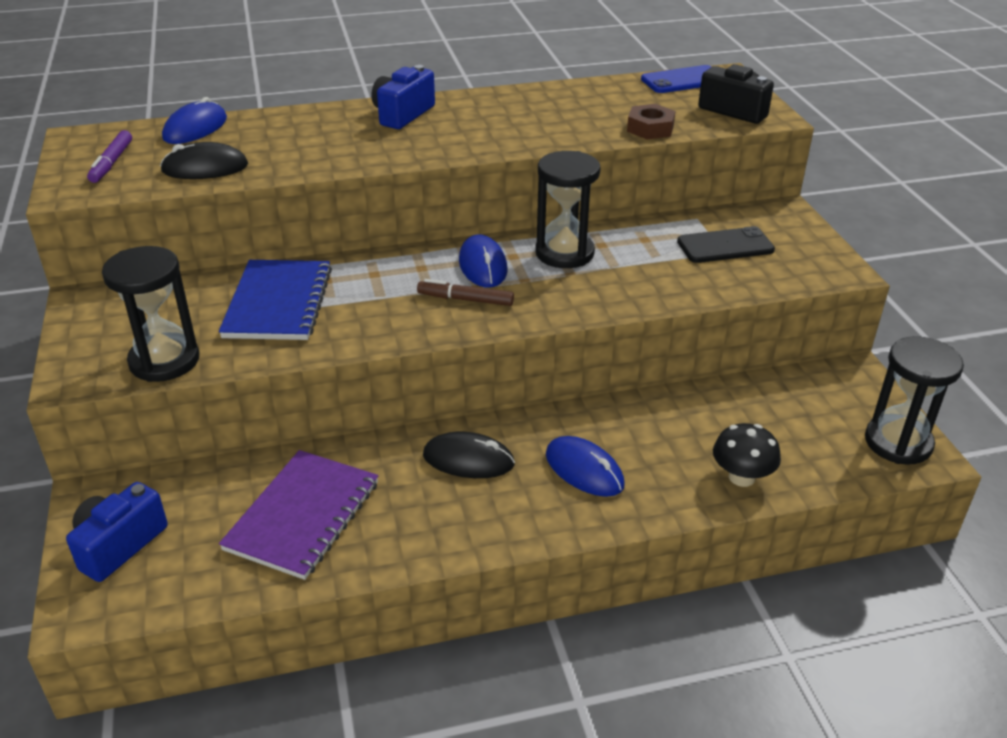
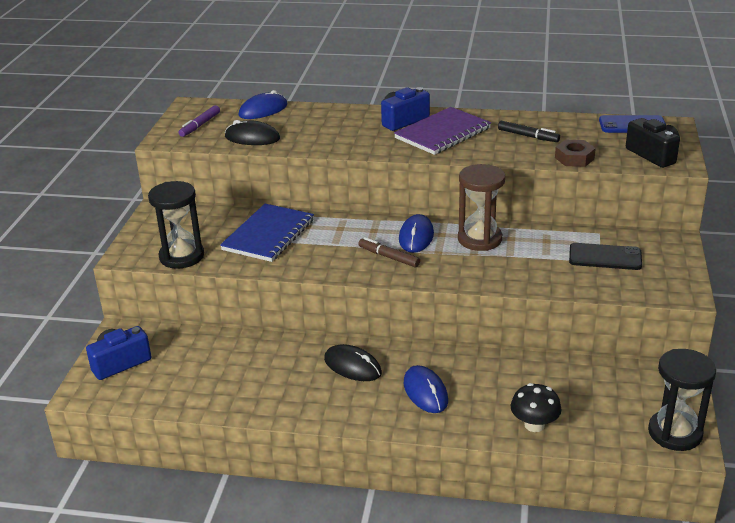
camera: 25 degrees right, 5 degrees down
(303, 516) = (230, 373): purple notebook -> purple notebook (443, 133)
(564, 253) = (479, 239): black hourglass -> brown hourglass
(575, 111) = (528, 136): none -> black marker

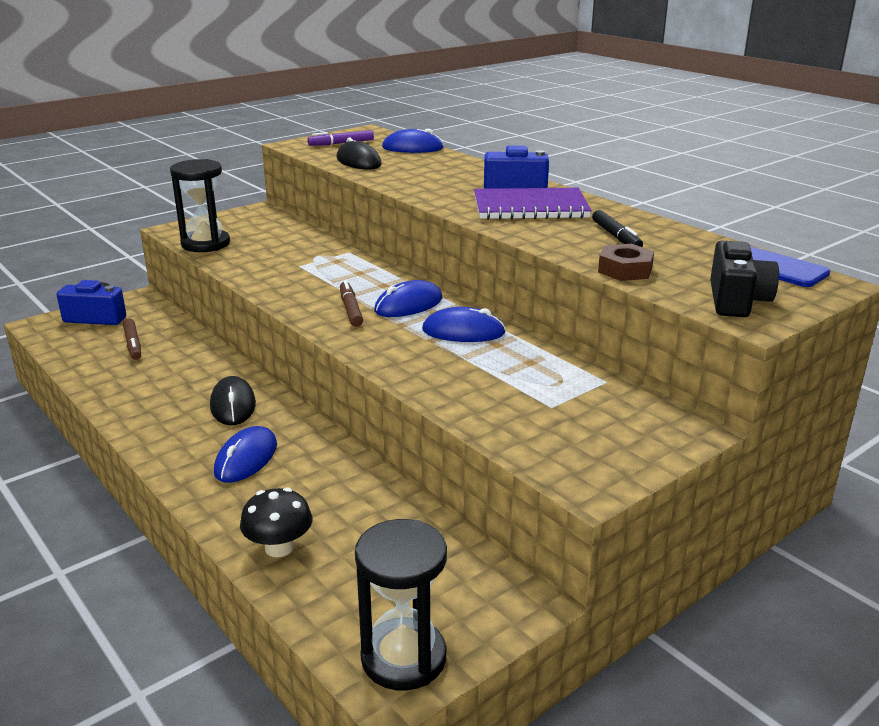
camera: 40 degrees right, 5 degrees down
(195, 366) = (133, 344): none -> brown marker
(268, 235) = (295, 255): blue notebook -> none
(479, 239) = (463, 331): brown hourglass -> blue mouse
(605, 257) = (564, 405): black phone -> none

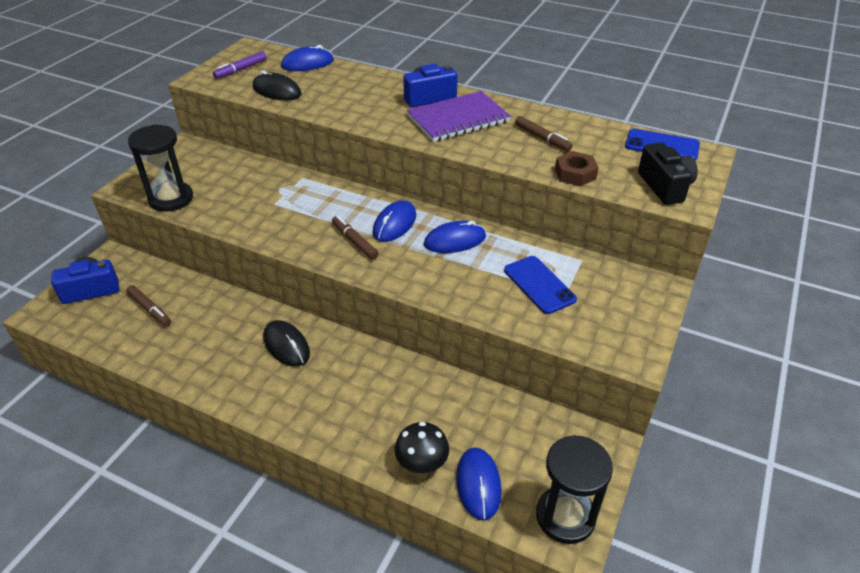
camera: 25 degrees left, 15 degrees up
(246, 458) = (337, 393): blue mouse -> blue mouse (478, 484)
(528, 390) = (539, 285): none -> blue phone
(616, 236) = (542, 138): black marker -> brown marker

